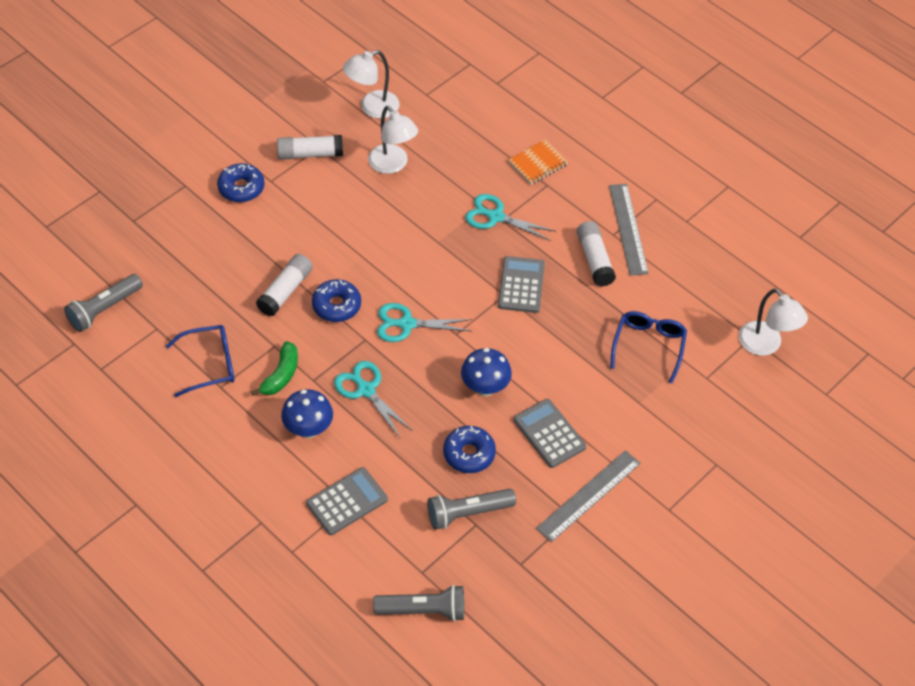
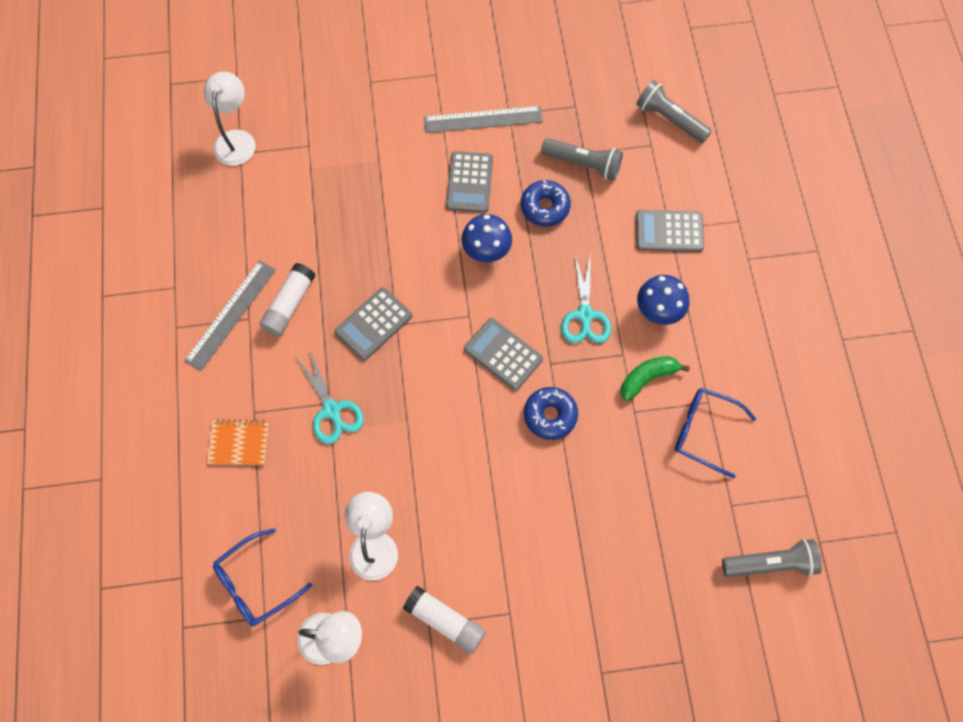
camera: 140 degrees left, 15 degrees up
(241, 188) = (545, 625): blue donut -> none
(285, 291) = (585, 464): white glue stick -> none
(406, 324) = (503, 354): turquoise scissors -> grey calculator
(648, 346) = (325, 199): blue glasses -> blue glasses (255, 583)

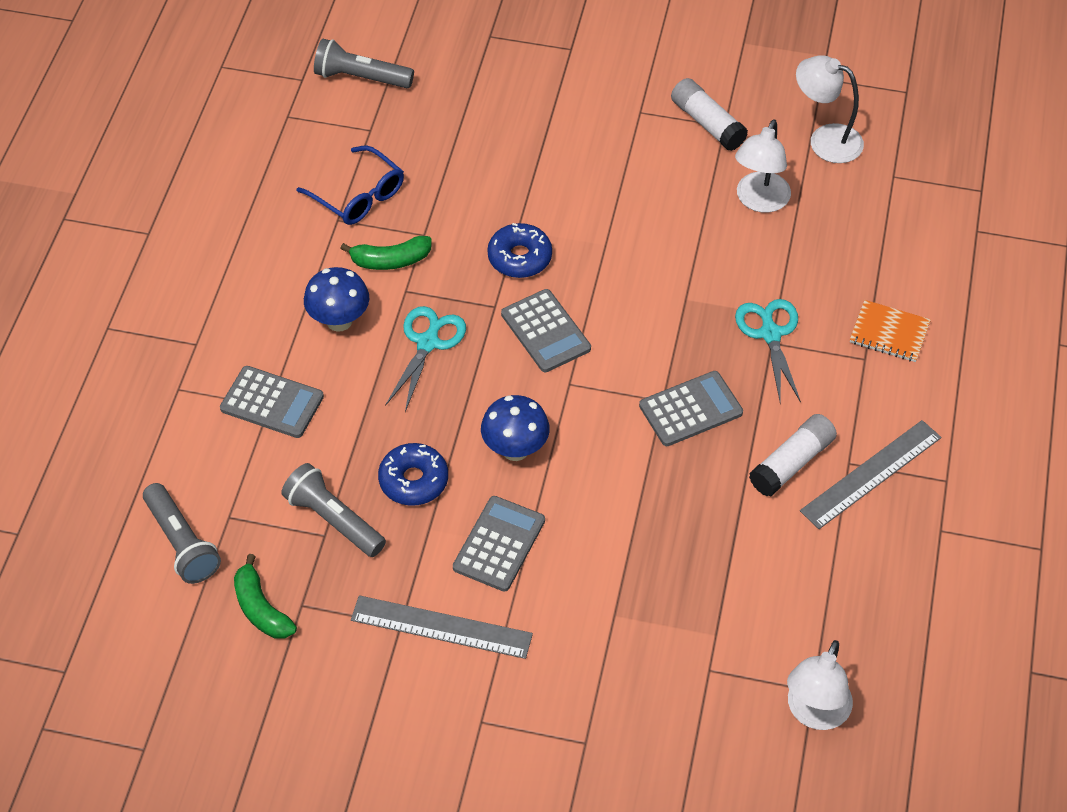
camera: 160 degrees left, 15 degrees down
(255, 583) = (896, 204): blue glasses -> none
(598, 96) = (261, 608): none -> green banana

